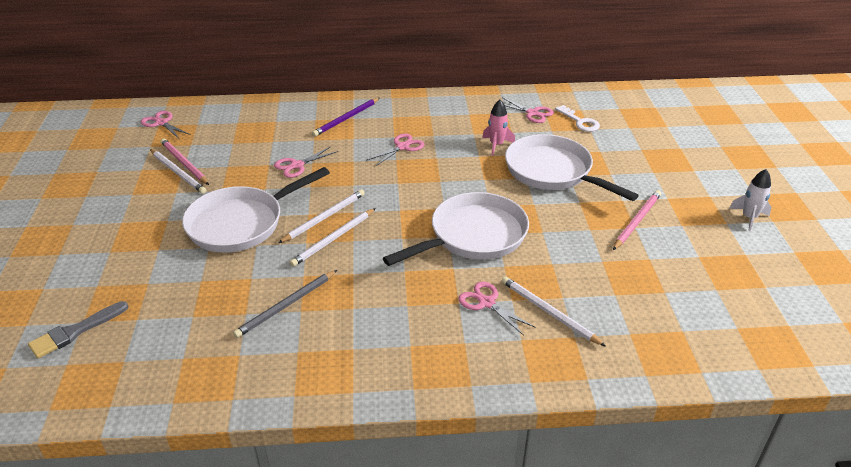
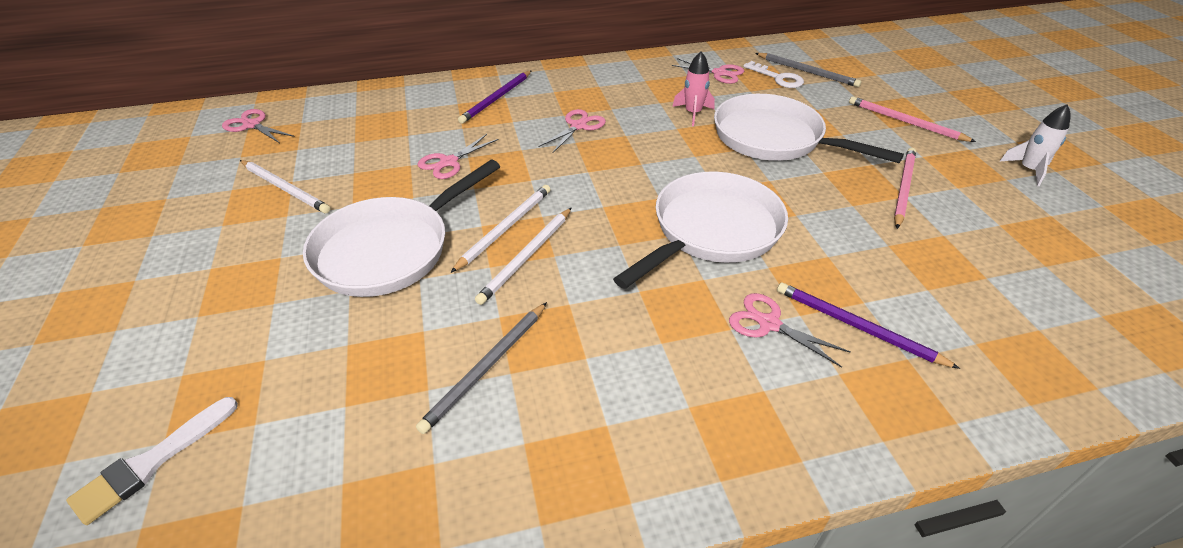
camera: 10 degrees left, 5 degrees up
(75, 332) = (151, 462): grey brush -> white brush
(184, 163) = (292, 174): pink pencil -> pink pencil (905, 122)
(549, 312) = (857, 326): white pencil -> purple pencil
(607, 118) = (807, 72): none -> grey pencil

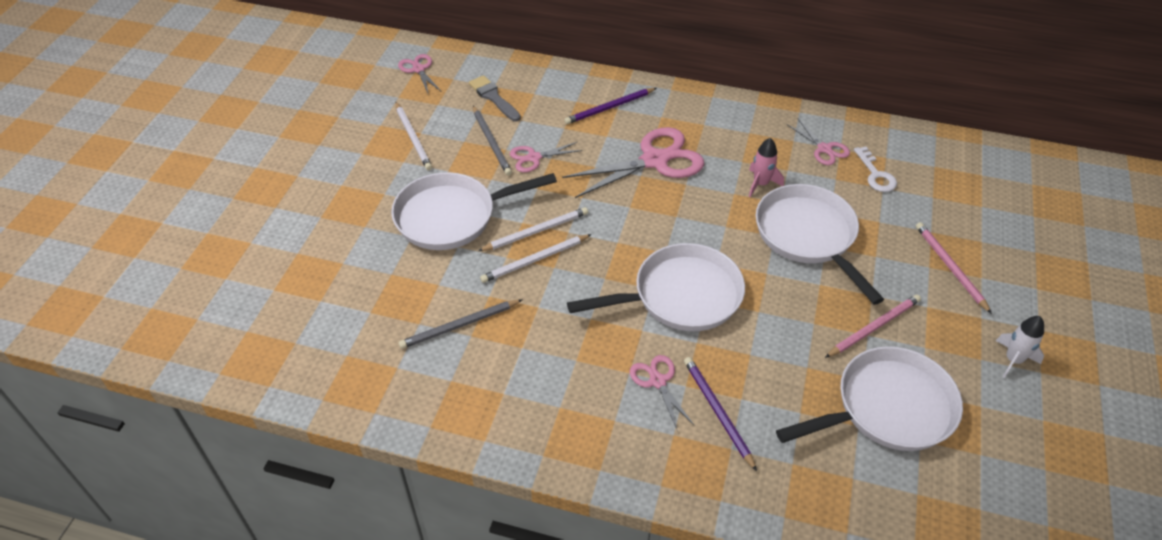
camera: 30 degrees right, 5 degrees up
(151, 462) = (264, 298): white brush -> none
(362, 125) = (493, 97): none -> grey brush
(578, 126) = (654, 160): pink scissors -> pink scissors, size x1.95
(807, 72) = (912, 178): grey pencil -> grey pencil (491, 142)
(990, 250) = (887, 408): none -> white pan

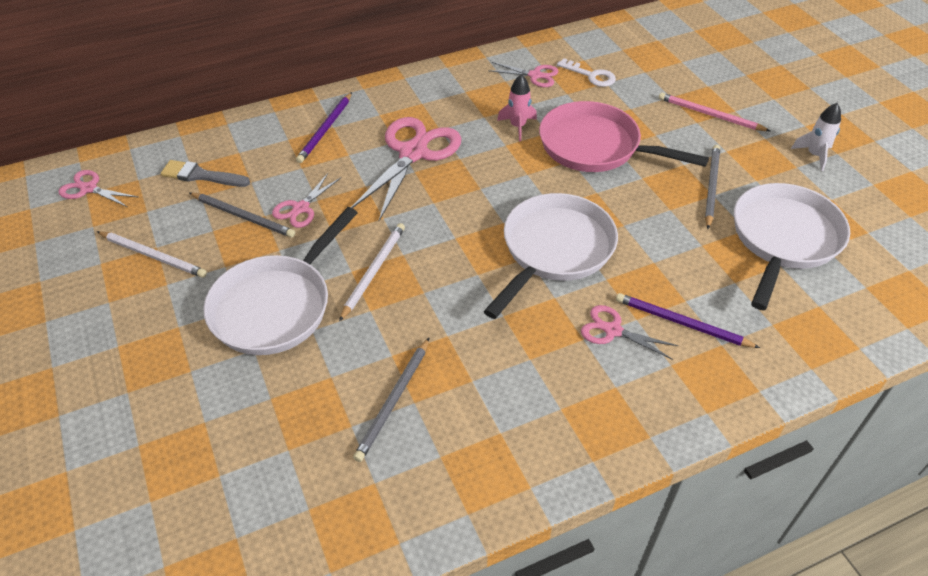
camera: 40 degrees left, 0 degrees up
(535, 260) = (400, 297): white pencil -> none
(808, 236) = (596, 147): white pan -> pink pan
(874, 327) = (711, 187): pink pencil -> grey pencil

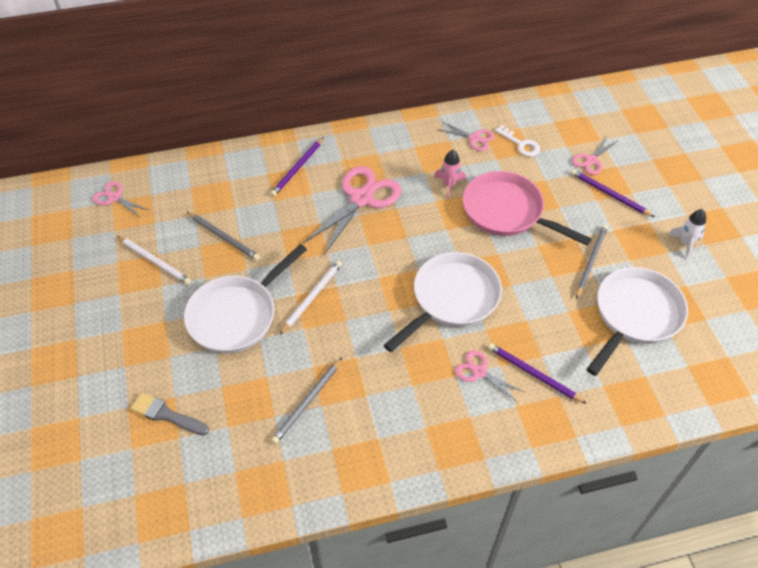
camera: 10 degrees right, 5 degrees up
(201, 175) = (198, 197): grey brush -> grey brush (166, 415)
(301, 208) = (267, 236): pink scissors -> pink scissors (591, 160)
(710, 115) = (609, 194): pink pencil -> purple pencil

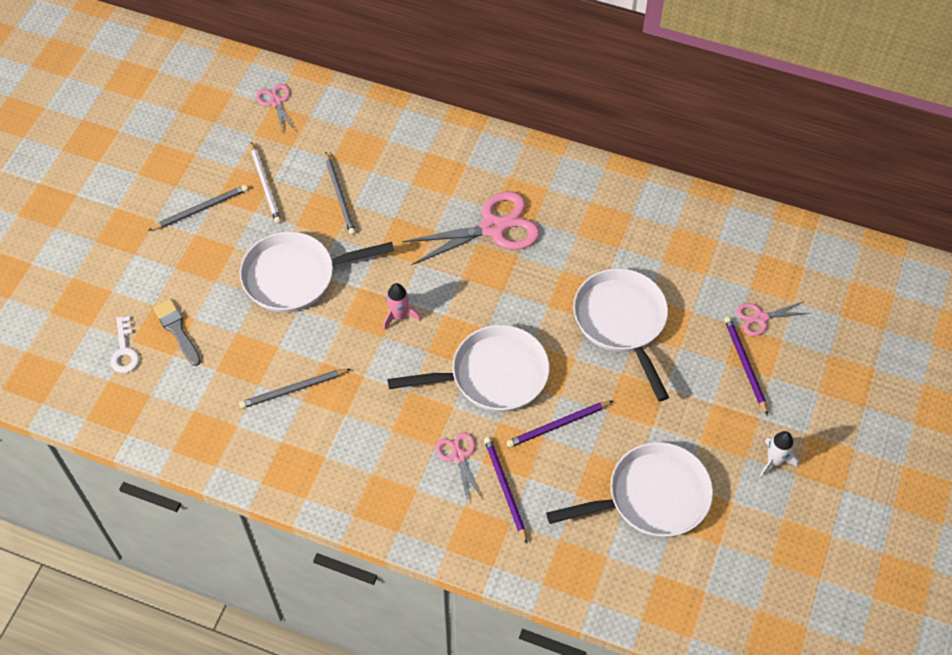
camera: 35 degrees right, 5 degrees up
(297, 168) = (459, 162): purple pencil -> purple pencil (558, 425)
(312, 297) = (371, 298): white pencil -> none
(449, 185) = (589, 261): pink rocket -> pink rocket (399, 316)
(474, 138) = (659, 226): pink scissors -> none
(507, 212) = (622, 322): pink pan -> white pan
(520, 144) = (702, 259): white key -> white key (124, 350)
(591, 261) = (659, 420): grey pencil -> grey pencil (201, 209)

